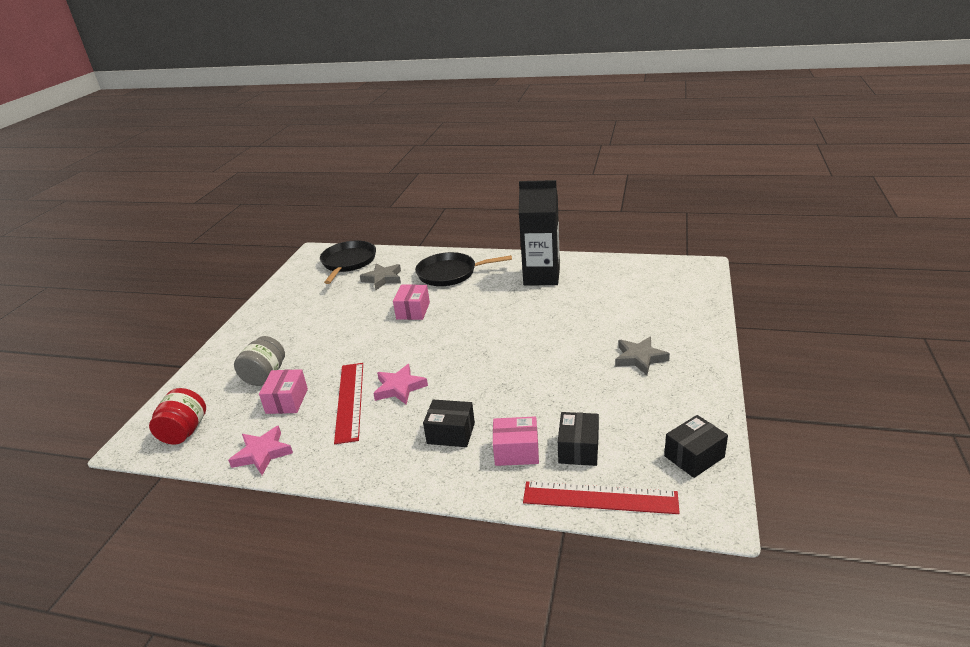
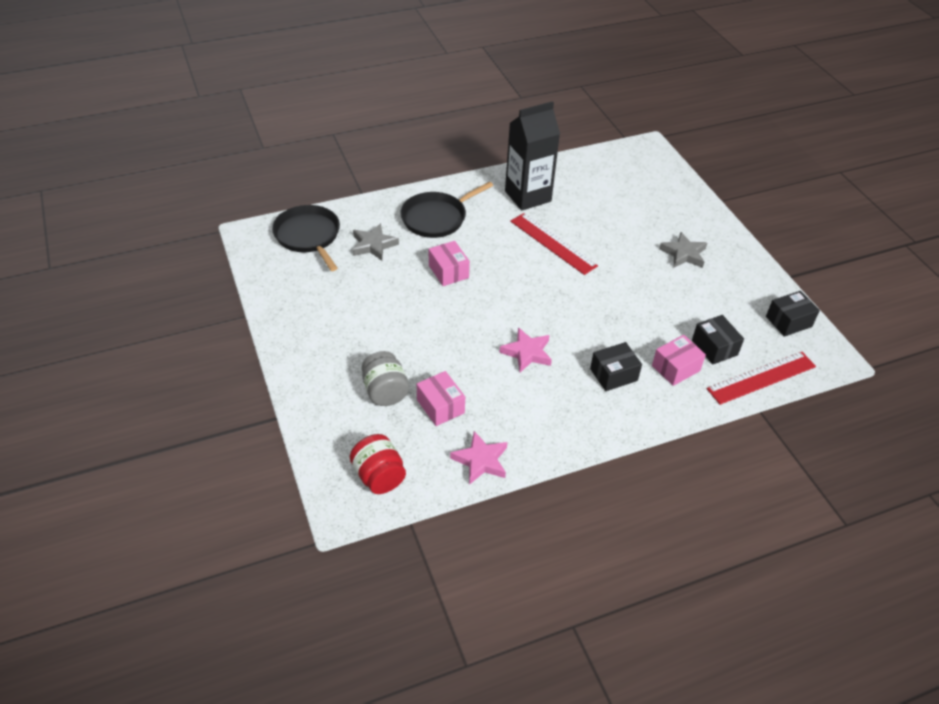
camera: 40 degrees left, 15 degrees up
(350, 401) = (498, 382): red ruler -> red ruler (553, 243)
(694, 456) = (788, 321): black box -> black box turned 45 degrees clockwise

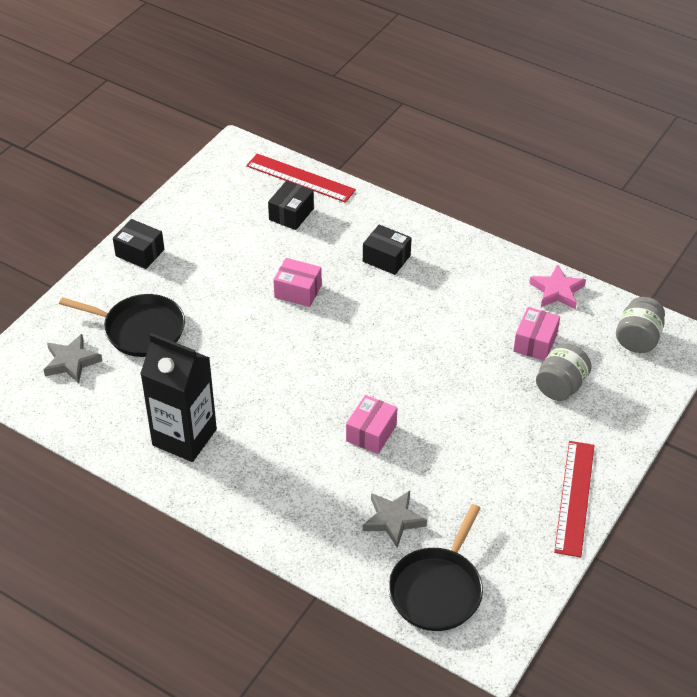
camera: 125 degrees left, 0 degrees up
(379, 476) = (637, 339): red jar -> grey jar
(437, 218) = (296, 494): black pan -> black pan (140, 329)
(527, 353) = (418, 321): pink star -> none
(553, 243) = (248, 377): red ruler -> red ruler (574, 497)
(675, 368) = (340, 227): pink box -> pink box (298, 291)
(684, 254) = (175, 278): grey star -> grey star (71, 362)
(788, 321) = (213, 184): black box -> black box (140, 253)

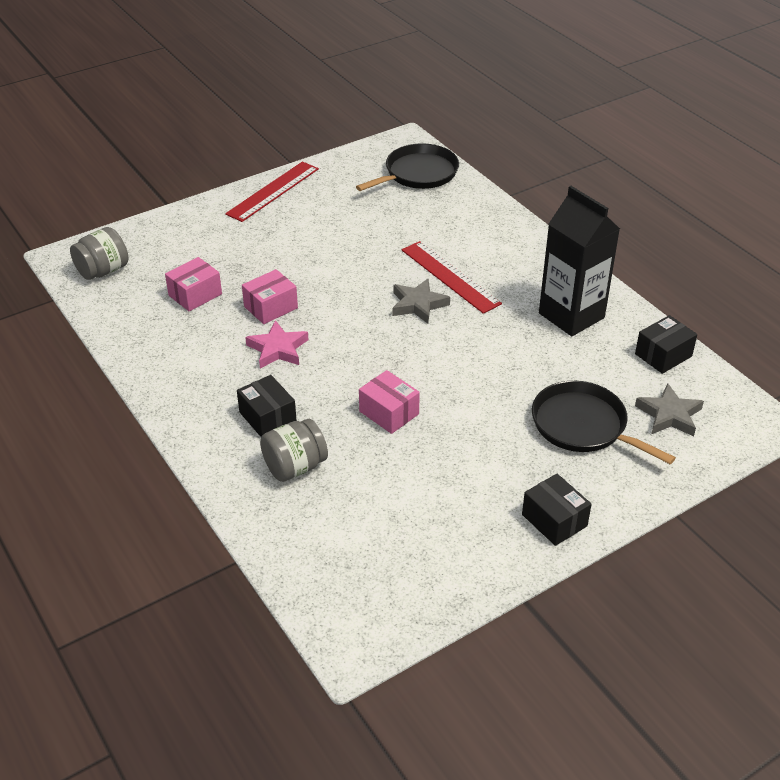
camera: 155 degrees left, 5 degrees down
(291, 214) = (339, 510): black box -> black box (663, 355)
(300, 178) = (294, 560): red ruler -> red ruler (450, 276)
(371, 433) = (400, 272): pink box -> pink box (271, 307)
(393, 520) = (422, 215): grey star -> grey star (418, 304)
(557, 291) = (127, 330): pink star -> pink star (278, 349)
(560, 386) = (208, 257): grey jar -> grey jar (295, 467)

